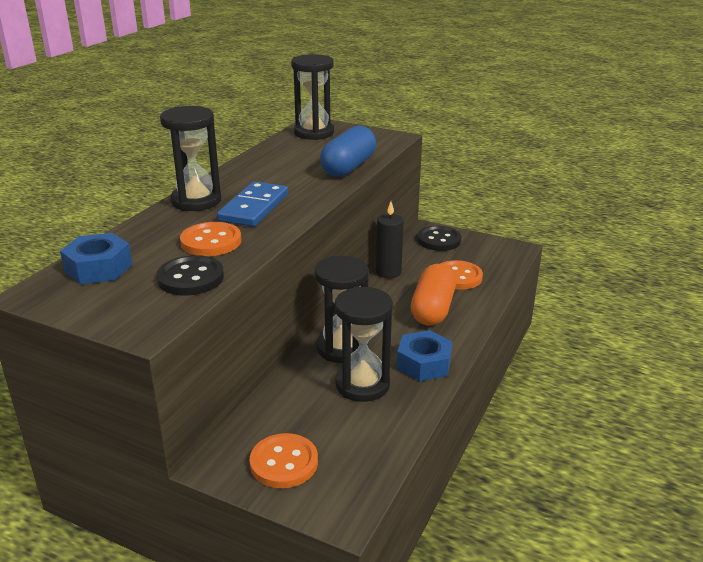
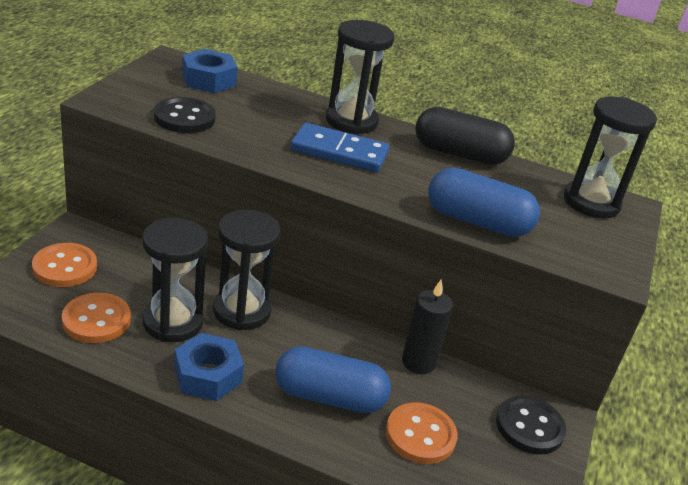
camera: 80 degrees right, 5 degrees up
(211, 241) = (257, 128): orange button -> orange button (96, 320)
(251, 165) = (459, 154): none -> black capsule
(433, 309) = (329, 397): orange capsule -> blue capsule

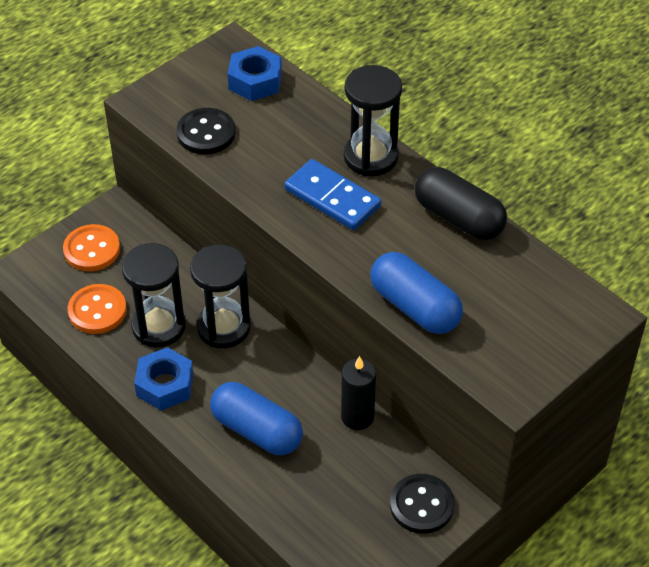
camera: 30 degrees right, 15 degrees up
(420, 435) = (315, 486): orange button -> none
(591, 202) = (558, 304): black hourglass -> none

